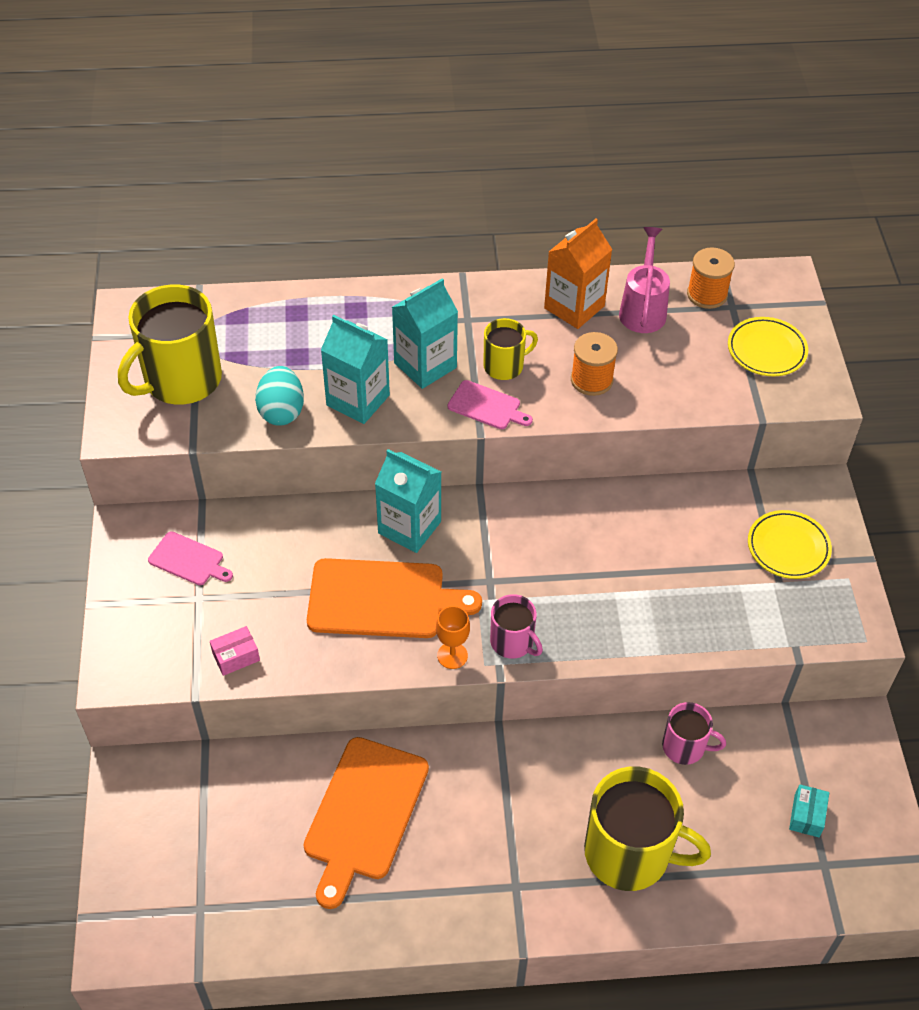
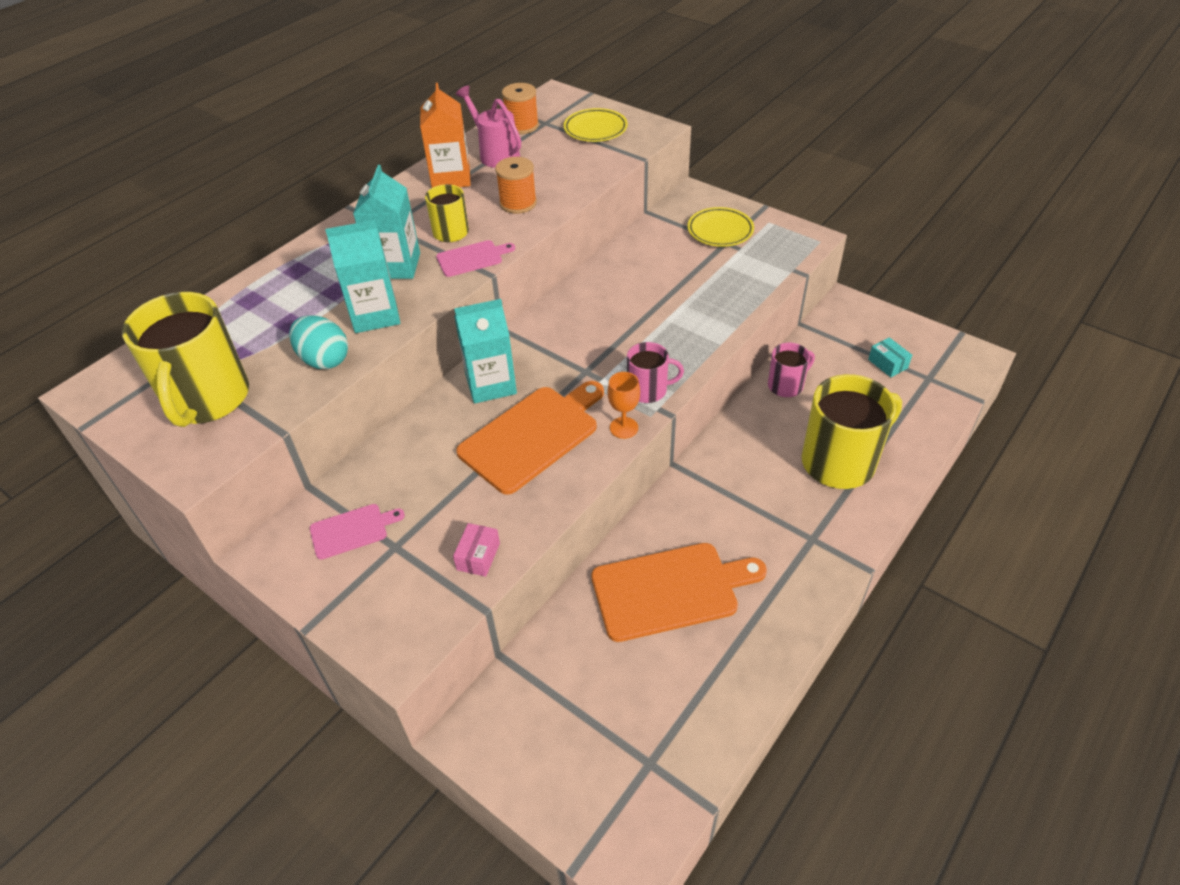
camera: 45 degrees left, 5 degrees down
(364, 814) = (670, 590): orange cutting board -> orange cutting board turned 75 degrees counterclockwise

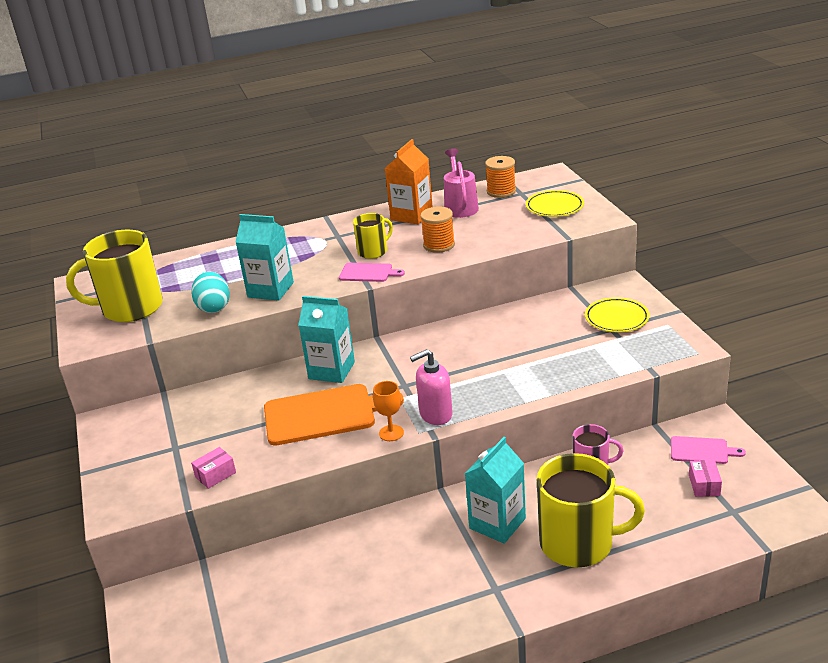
camera: 35 degrees right, 15 degrees down
(207, 399) = (130, 308): yellow mug -> yellow mug turned 45 degrees clockwise
(352, 530) = (161, 427): pink cutting board -> pink cutting board (702, 450)
(396, 266) = (315, 263): turquoise carton -> turquoise carton (497, 523)
(648, 390) = (435, 414): pink mug -> pink soap dispenser
(670, 590) = (352, 573): orange cutting board -> none
(888, 364) = (704, 485): turquoise box -> pink box

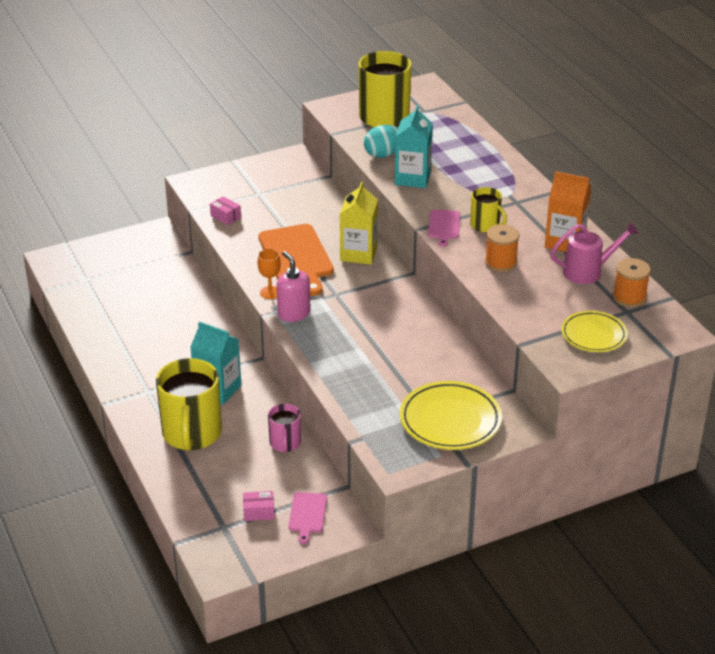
camera: 80 degrees right, 5 degrees up
(331, 370) = (358, 253): turquoise carton -> yellow carton
(616, 318) = (450, 420): yellow plate -> yellow plate, size x1.54

